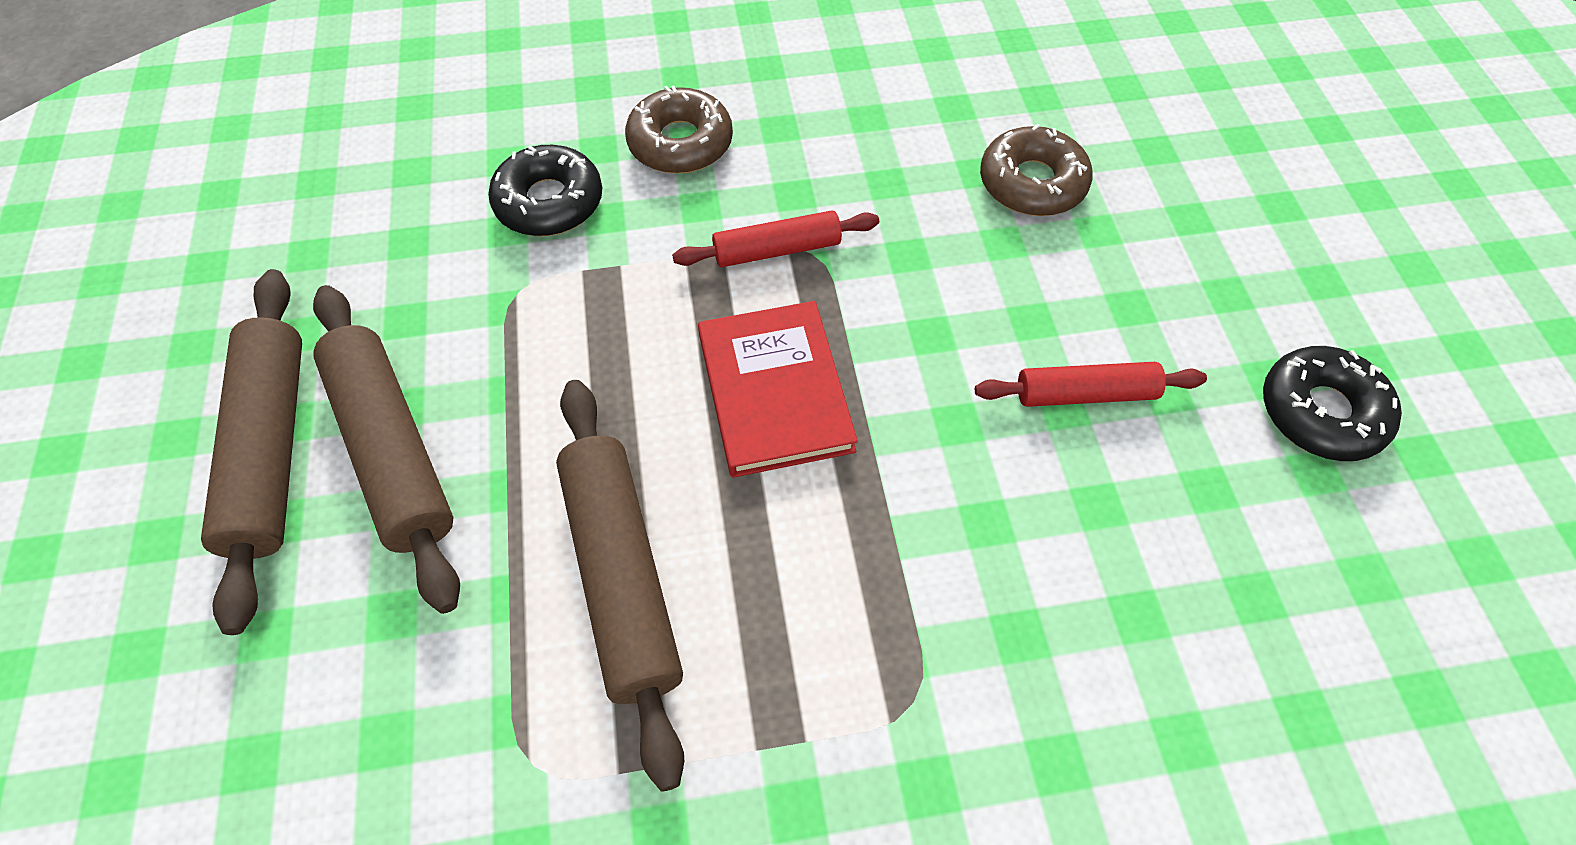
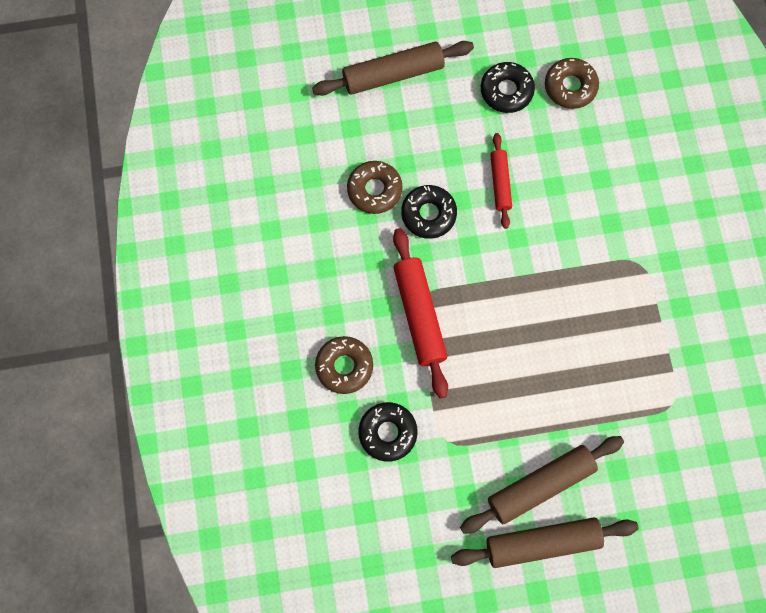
camera: 90 degrees left, 15 degrees up
(621, 577) = (596, 377): brown rolling pin -> brown rolling pin (393, 74)
(774, 392) = (503, 315): red book -> none
(777, 250) = (419, 315): red rolling pin -> red rolling pin, size x1.70
(992, 266) = (428, 214): none -> black donut
(1379, 553) = (570, 87): none -> brown donut

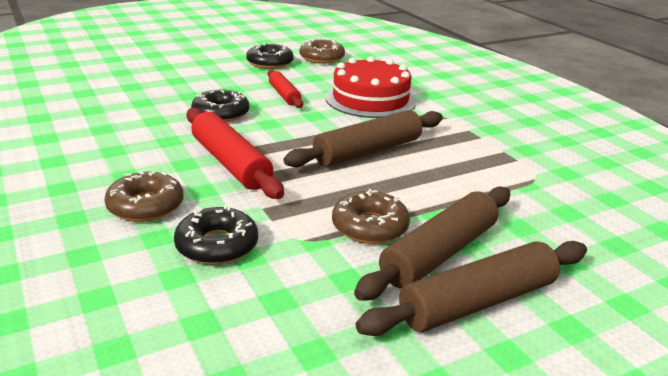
camera: 20 degrees left, 45 degrees down
(374, 190) = (161, 108): brown donut -> brown donut (369, 226)
(393, 74) = (167, 65): brown rolling pin -> brown rolling pin (368, 151)
(586, 213) = (370, 99): none -> red cake

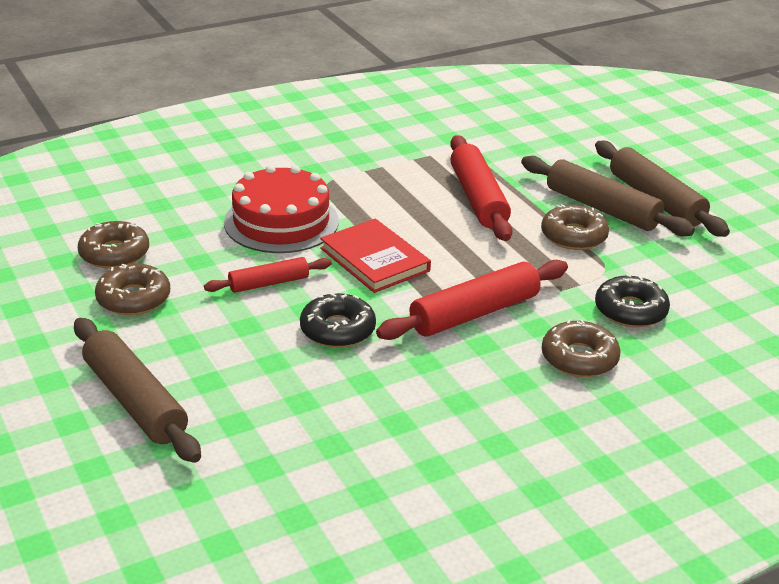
camera: 90 degrees left, 5 degrees up
(270, 63) = (133, 298): black donut -> brown donut
(317, 128) = (374, 259): none -> red book
(368, 151) = (428, 230): brown rolling pin -> brown rolling pin (135, 401)
(435, 178) = (478, 198): none -> red rolling pin

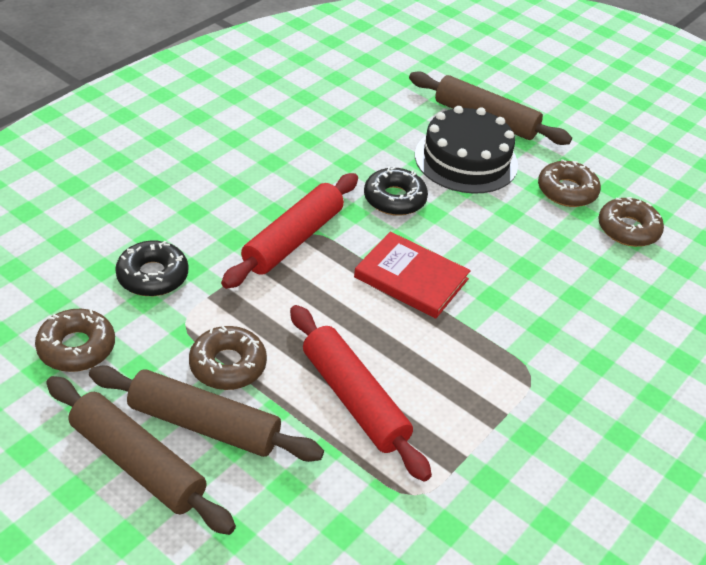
camera: 155 degrees right, 10 degrees up
(214, 355) = (466, 159): none -> black cake
(269, 283) = (480, 229): red rolling pin -> none
(281, 222) = (529, 304): red cake -> none
(579, 358) = (191, 216): brown donut -> brown donut (76, 347)

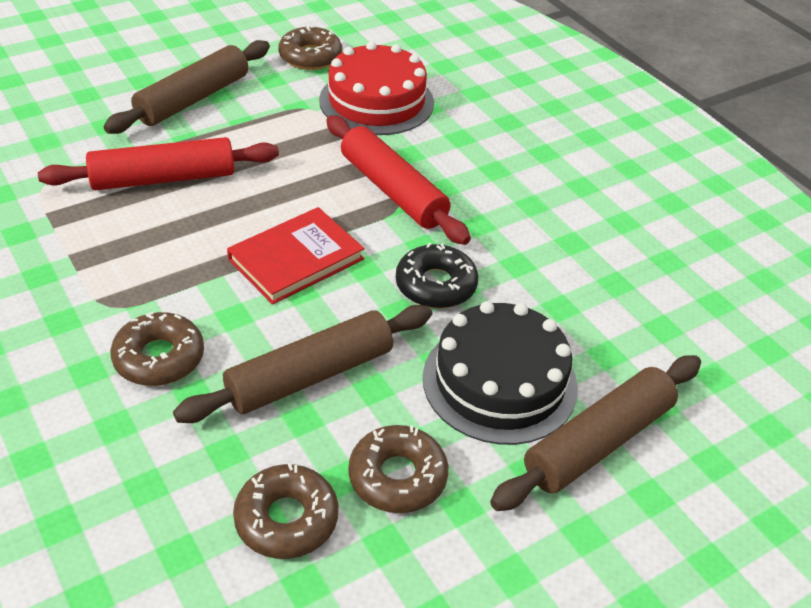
camera: 110 degrees right, 0 degrees up
(138, 463) = (179, 66): brown rolling pin -> brown rolling pin (310, 376)
(152, 276) = (376, 101): black donut -> red cake
(228, 365) = (247, 121): brown donut -> brown donut (159, 358)

